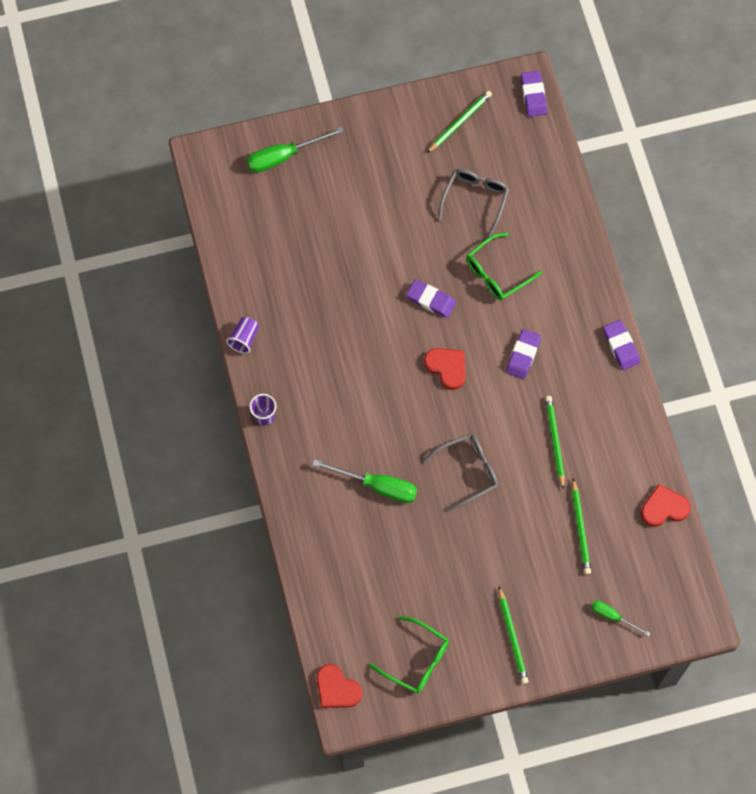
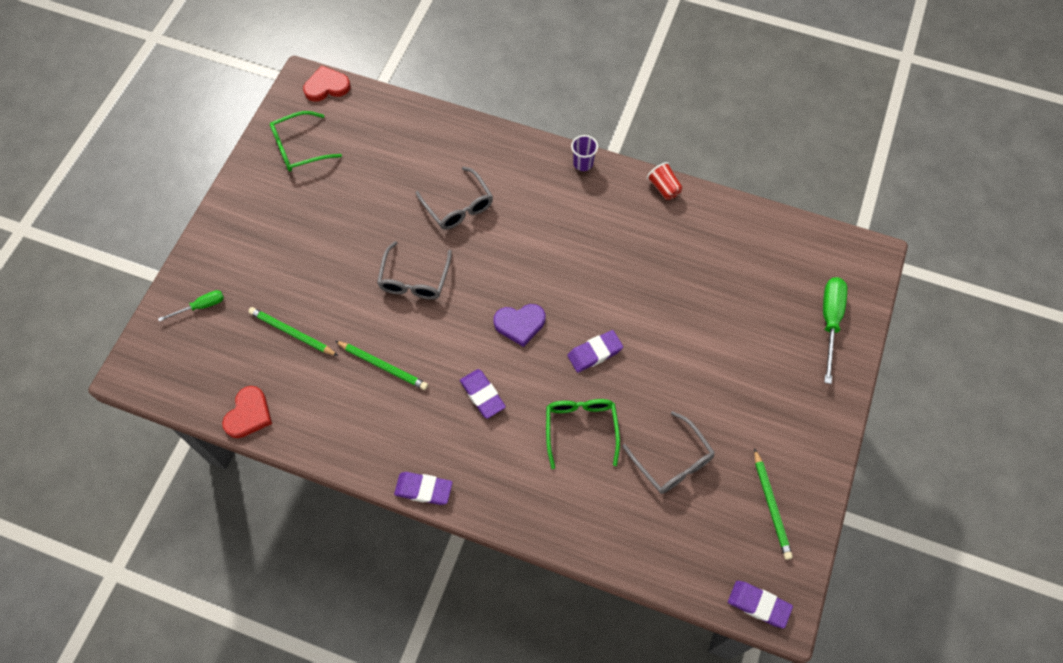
camera: 125 degrees right, 5 degrees down
(244, 339) = (664, 188): purple cup -> red cup
(377, 486) = (458, 206): green screwdriver -> grey glasses
(447, 367) = (520, 324): red heart -> purple heart
(512, 637) = (255, 223): green pencil -> none

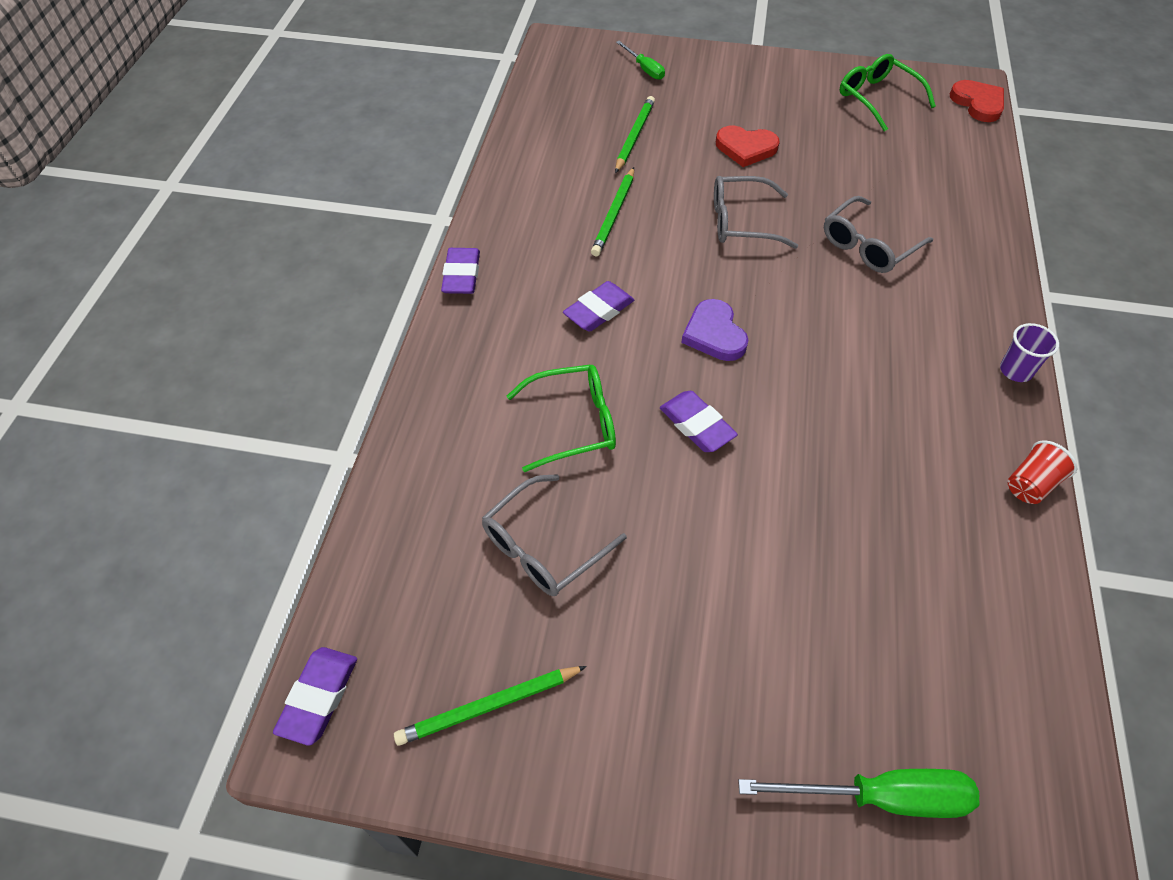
camera: 80 degrees right, 10 degrees down
(249, 414) = (529, 124): red heart -> red heart (746, 148)

